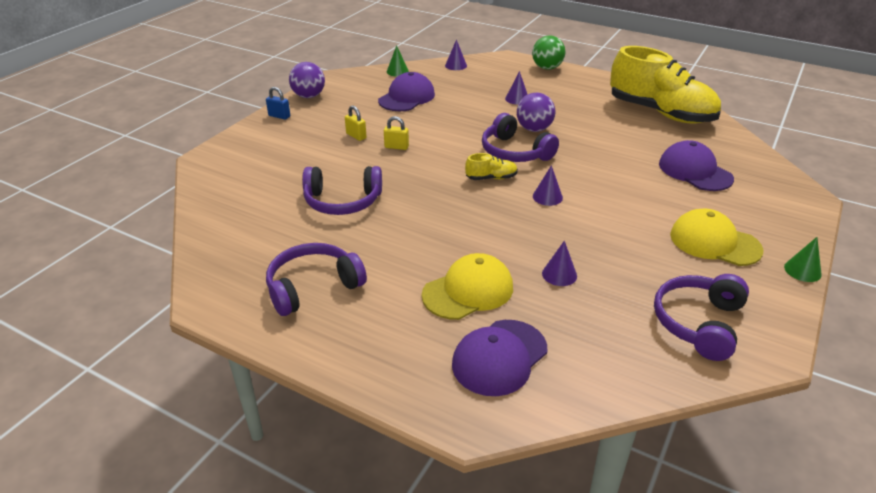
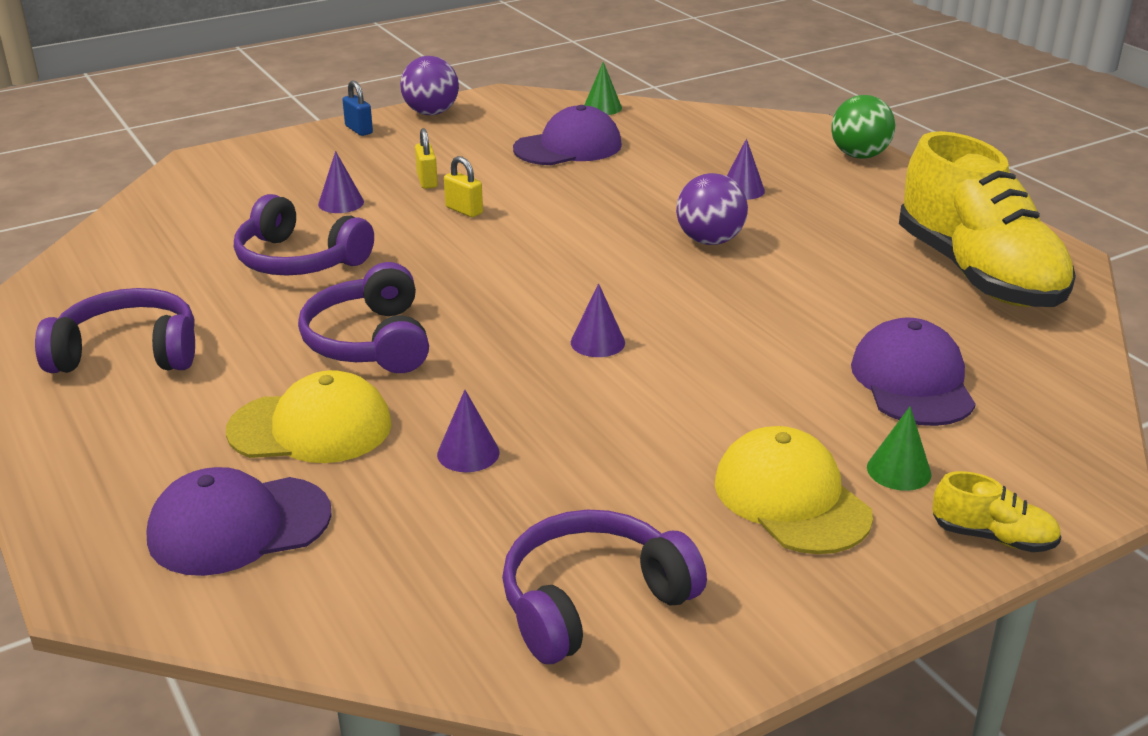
camera: 30 degrees right, 5 degrees down
(456, 65) = (706, 119): purple cone -> purple cone (341, 203)
(491, 178) = (546, 290): yellow shoe -> yellow shoe (993, 537)
(515, 152) = (633, 265): purple headphones -> purple headphones (370, 341)
(802, 270) = (898, 599): green cone -> green cone (899, 470)

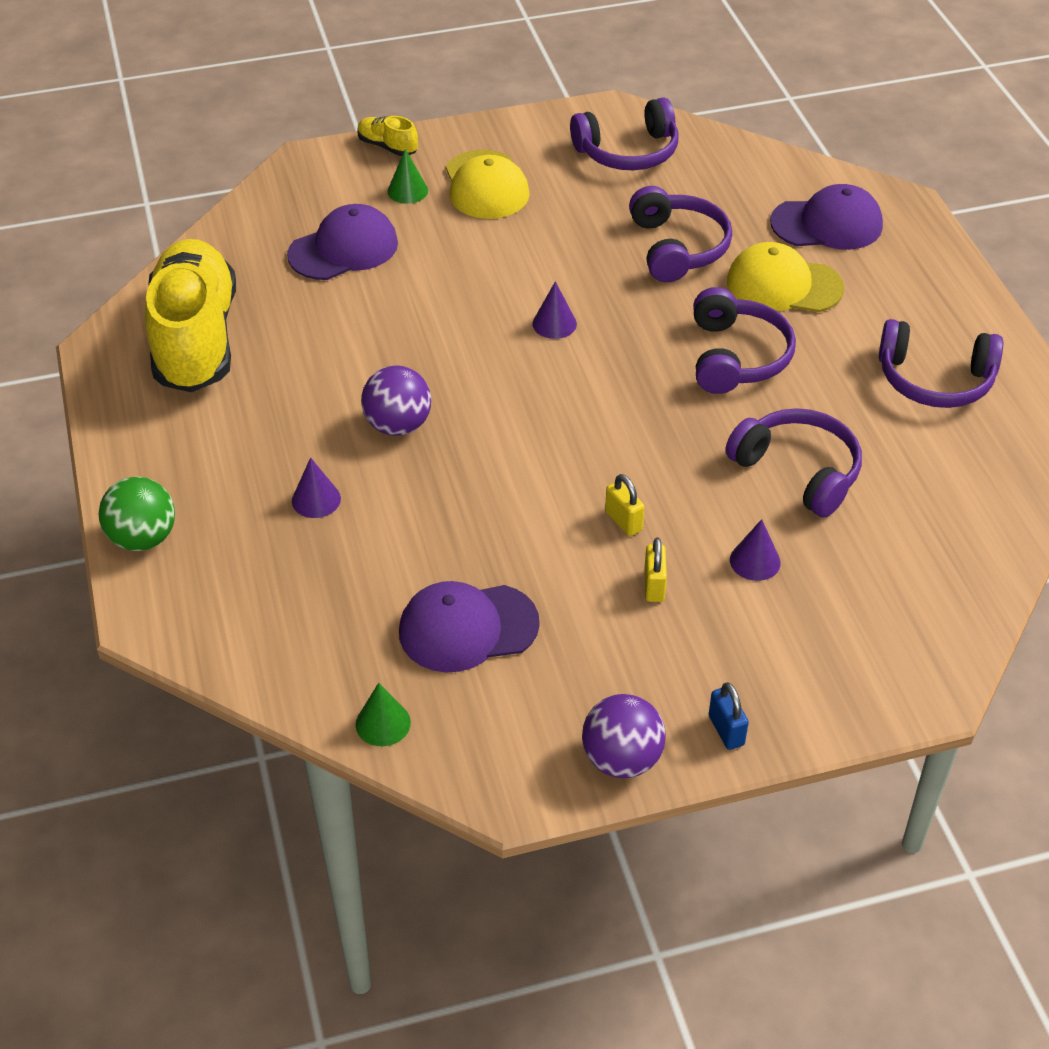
camera: 165 degrees left, 15 degrees up
(468, 453) = (677, 248): purple cone -> purple headphones
(912, 381) = (343, 249): purple cap -> purple cap turned 135 degrees counterclockwise

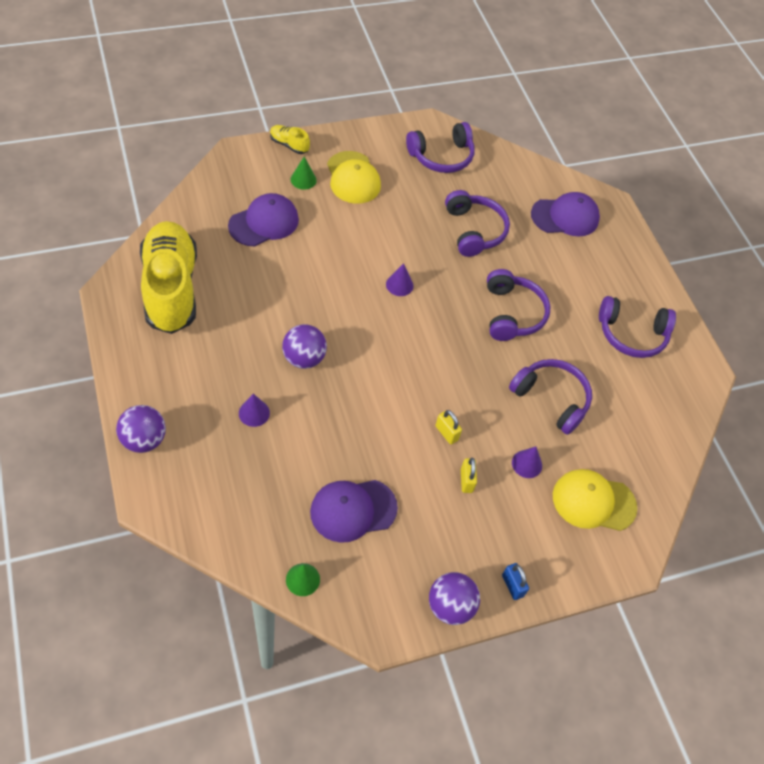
camera: 10 degrees left, 10 degrees up
(143, 538) = (144, 440): green ball -> purple ball
(783, 285) = (540, 261): yellow cap -> yellow cap (593, 501)

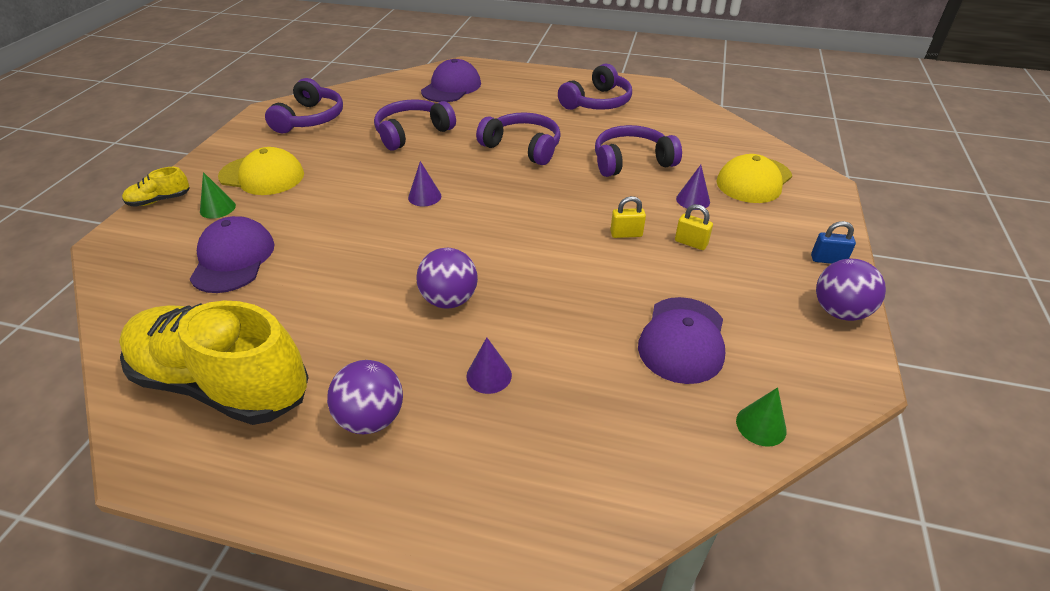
camera: 50 degrees left, 15 degrees down
(144, 440) = (438, 523): purple ball -> purple ball (371, 418)
(474, 230) = (412, 133): purple headphones -> purple headphones turned 60 degrees counterclockwise

